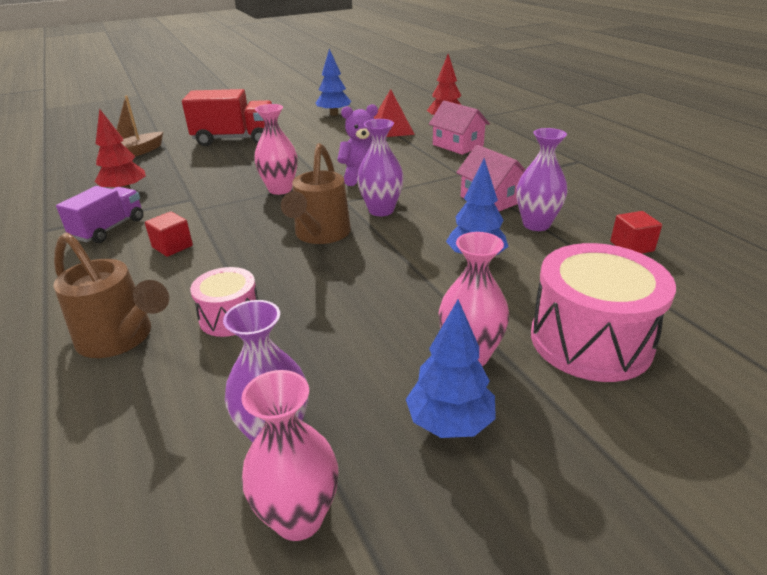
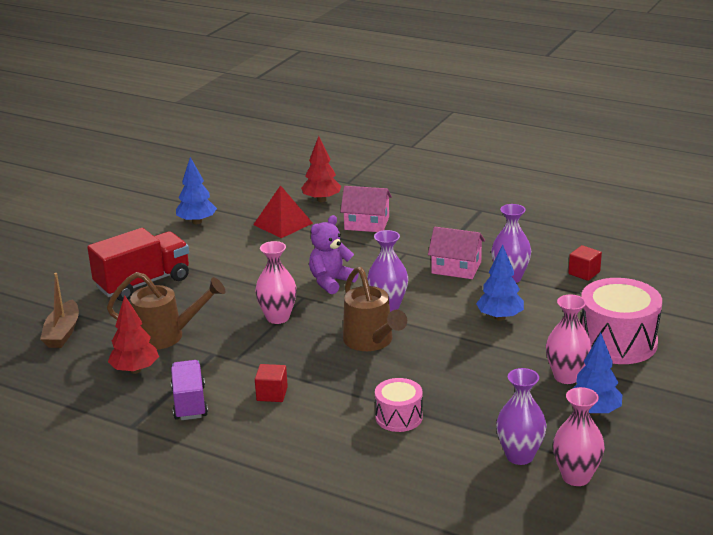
camera: 35 degrees left, 5 degrees down
(120, 338) = (349, 458): brown watering can -> brown watering can (166, 336)

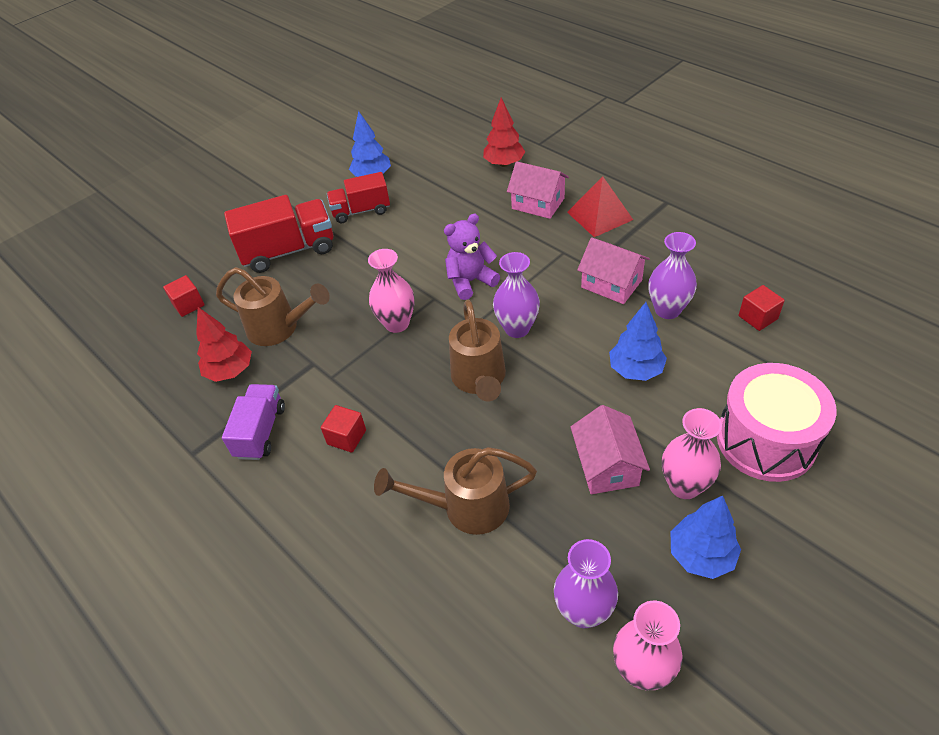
camera: 20 degrees right, 20 degrees up
(62, 332) = (188, 305): brown boat -> red cube
(200, 247) = (361, 211): none -> red truck
(283, 224) = (453, 191): red pyramid -> red pyramid (599, 215)
(399, 417) = (466, 507): pink drum -> brown watering can
(501, 375) = (606, 465): none -> pink house

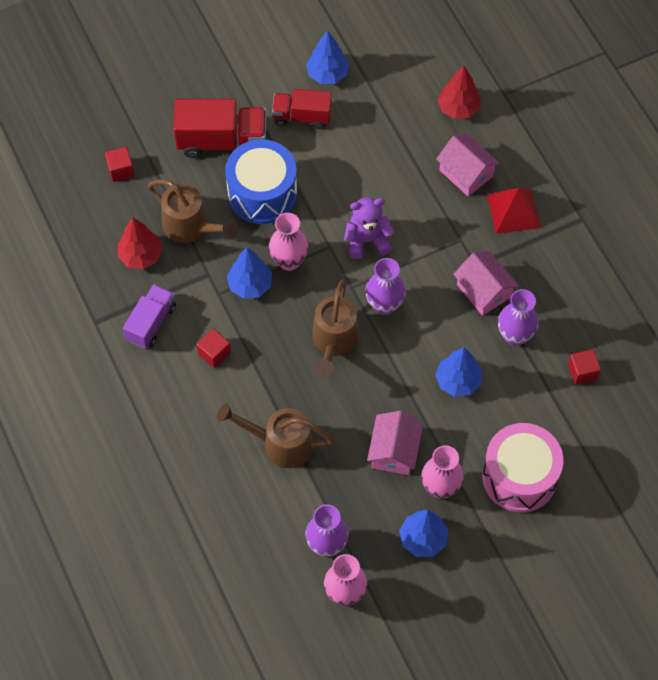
camera: 15 degrees right, 15 degrees up
(345, 278) = (262, 193): none -> blue drum
(363, 358) = (250, 285): none -> blue tree

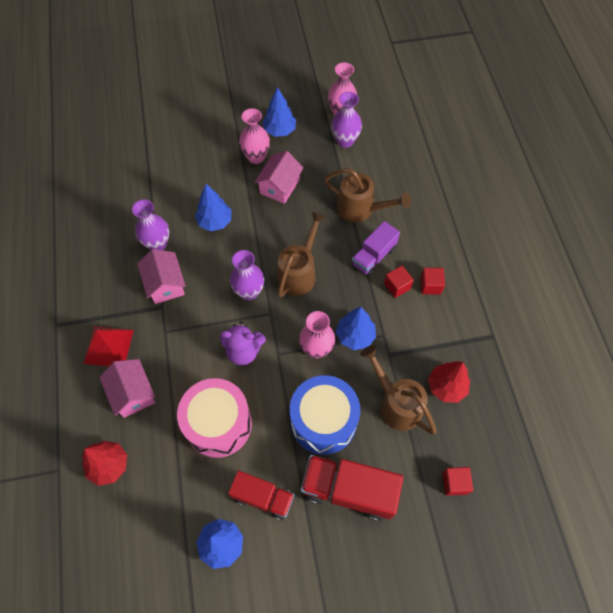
camera: 165 degrees left, 0 degrees up
(151, 323) = (445, 323): purple truck -> purple truck (373, 256)
(519, 477) = (199, 152): pink drum -> pink drum (218, 424)
(582, 372) = (121, 207): red cube -> red cube (430, 285)

